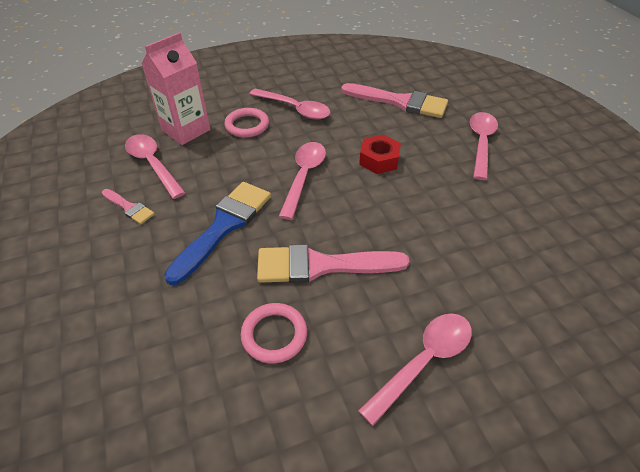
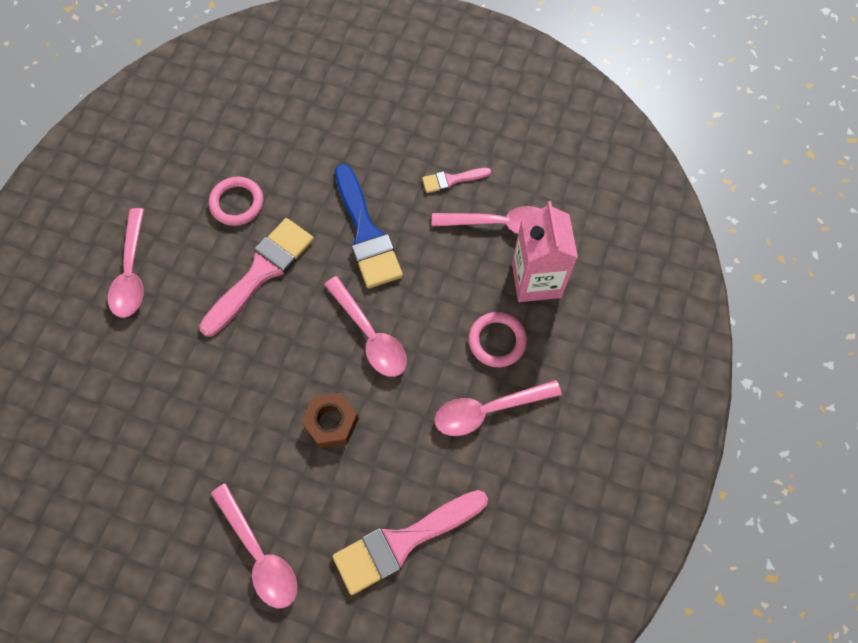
camera: 130 degrees right, 20 degrees up
(379, 160) = (331, 422): red nut -> brown nut

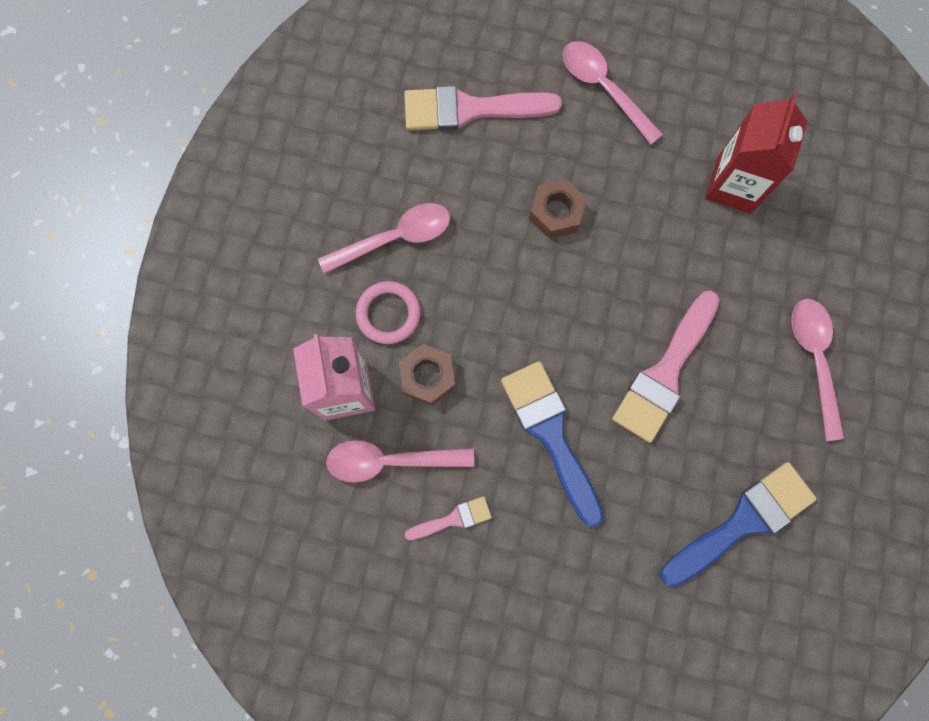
camera: 175 degrees right, 10 degrees up
(154, 435) = (734, 185): none -> red carton
(226, 161) = (743, 521): none -> blue brush
(237, 203) = (715, 461): pink ring -> none
(370, 335) = (529, 309): pink spoon -> none
(403, 542) = (470, 109): pink brush -> pink brush turned 150 degrees counterclockwise
(465, 285) = (428, 376): none -> brown nut

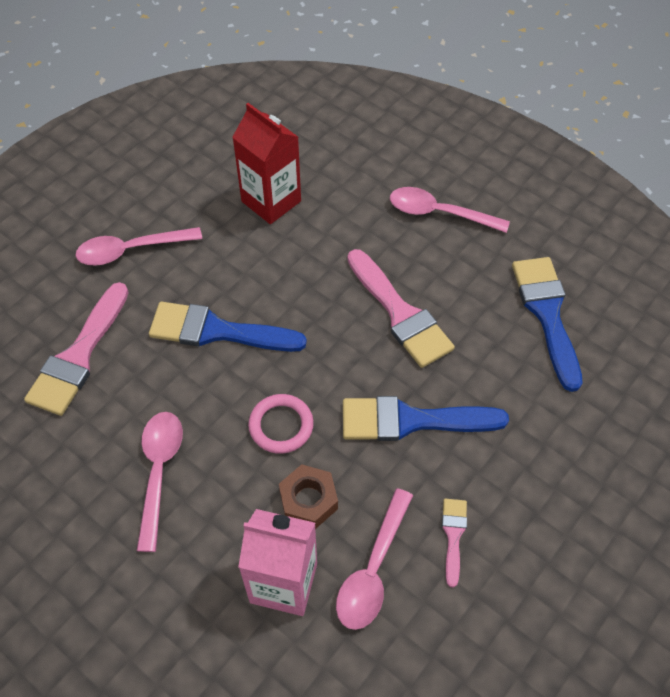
camera: 65 degrees left, 20 degrees down
(388, 314) = (229, 509): pink ring -> pink ring (281, 426)
(556, 212) = (217, 331): brown nut -> blue brush

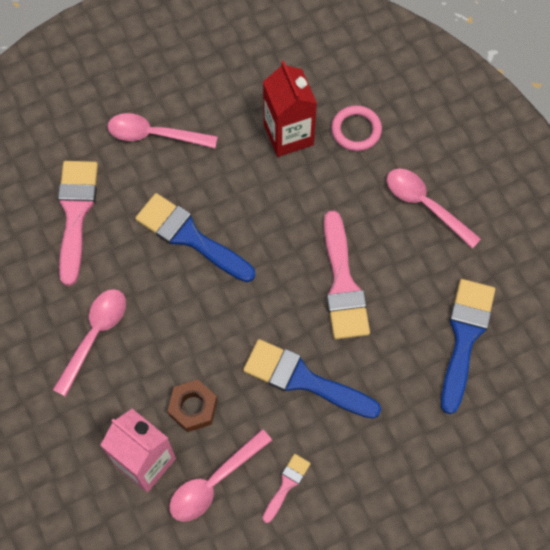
camera: 25 degrees right, 10 degrees up
(78, 356) = (76, 213): pink brush -> pink brush turned 135 degrees clockwise
(281, 426) = (201, 339): pink ring -> pink ring (356, 130)

